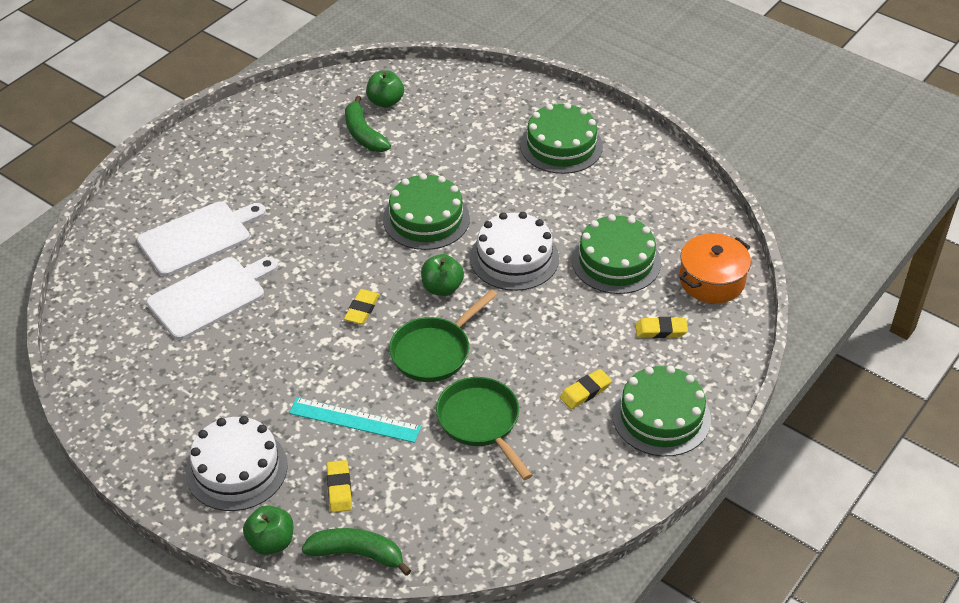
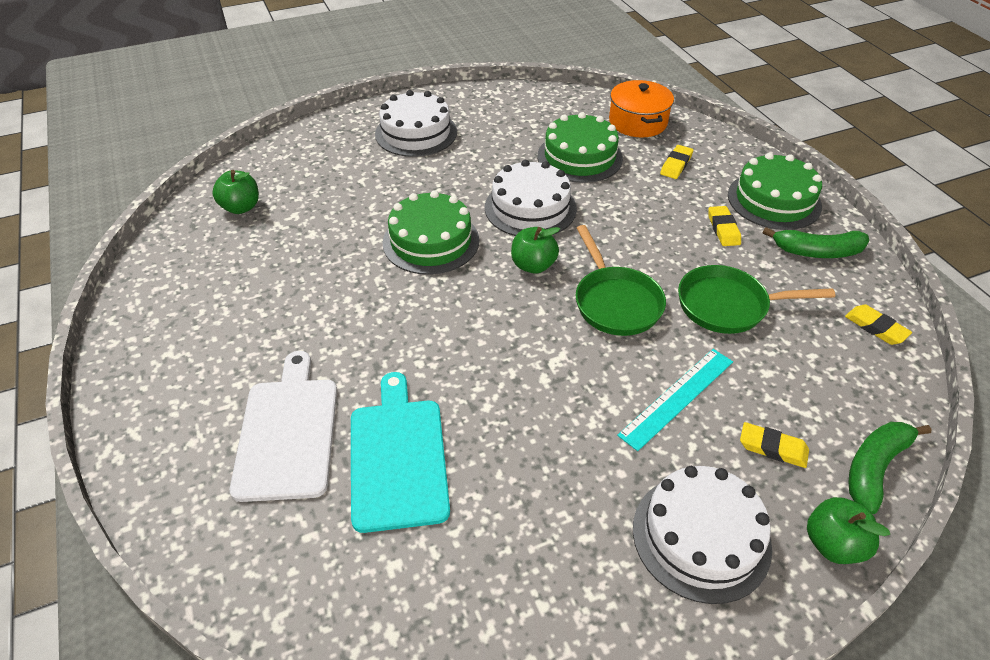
camera: 60 degrees left, 0 degrees up
(210, 296) = (398, 457): white cutting board -> turquoise cutting board
(362, 309) = (520, 332): yellow eraser -> yellow eraser (875, 327)
(363, 134) = (269, 238): green banana -> green banana (817, 252)
(561, 145) = (416, 133): green cake -> white cake

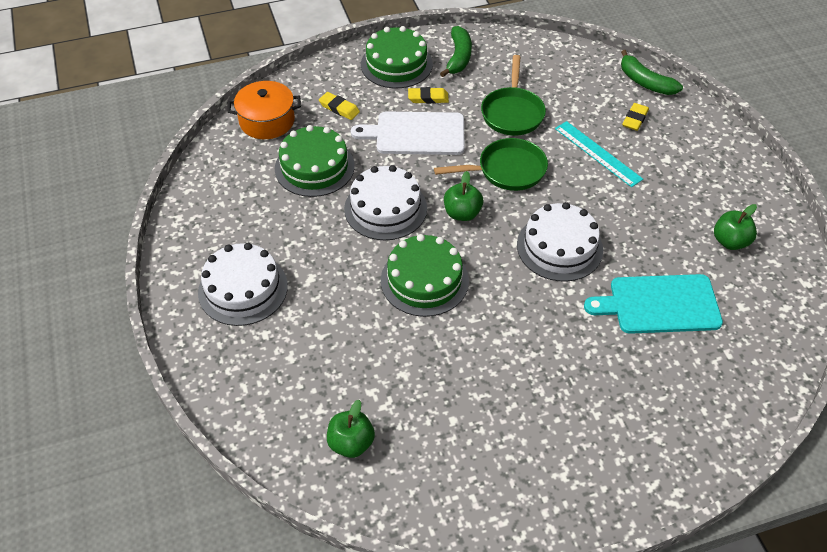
camera: 85 degrees left, 5 degrees up
(288, 432) = (643, 373): white cutting board -> white cutting board (416, 134)
(701, 537) = (700, 162): white cake -> white cake (559, 247)
(833, 544) = (697, 111): green apple -> green apple (730, 241)
(875, 327) = (534, 51): yellow eraser -> none

